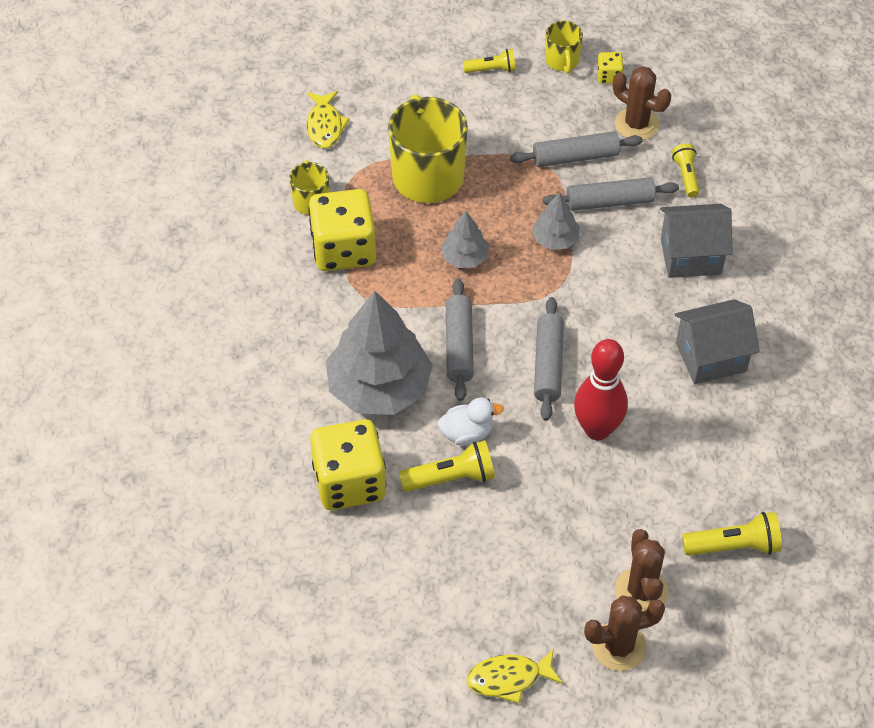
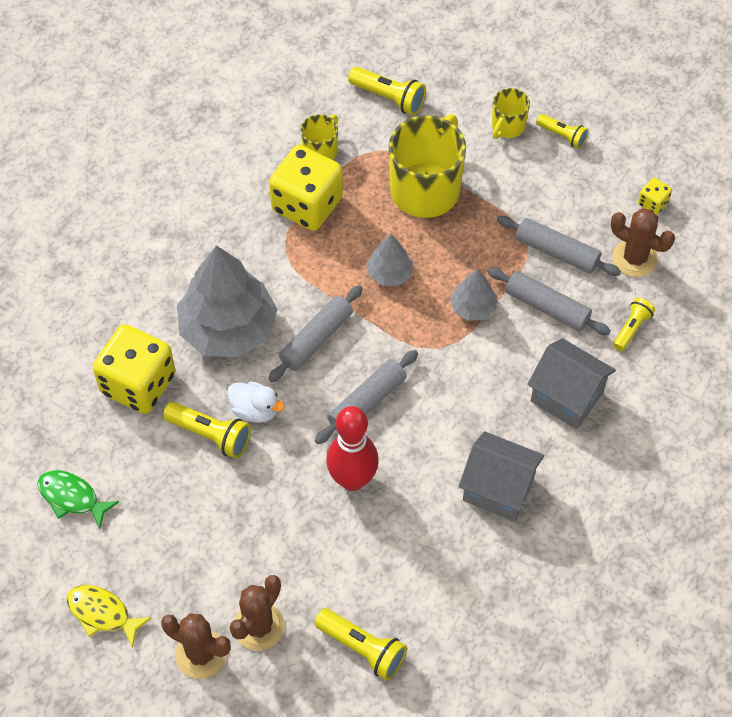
camera: 40 degrees right, 5 degrees up
(325, 126) = (389, 98): yellow fish -> yellow flashlight
(388, 610) = (72, 497): none -> green fish
(562, 61) = (627, 165): yellow mug -> yellow mug (507, 126)
(636, 124) = (634, 258): brown cactus -> brown cactus turned 45 degrees counterclockwise

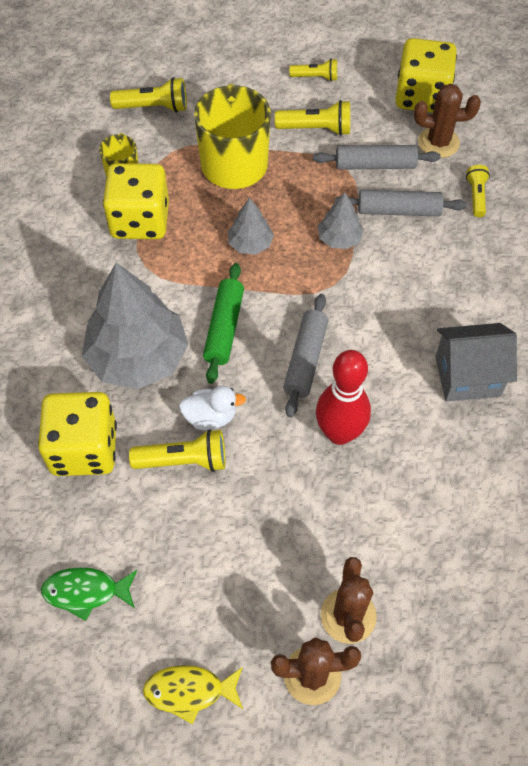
camera: 30 degrees left, 0 degrees up
(316, 339) = (224, 328): grey rolling pin -> green rolling pin
(362, 648) = (454, 581): yellow flashlight -> yellow flashlight (316, 129)
(507, 126) = (267, 88): yellow mug -> none
(566, 397) = (466, 273): grey house -> none
(652, 203) = (421, 96): yellow dice -> yellow dice, size x2.31

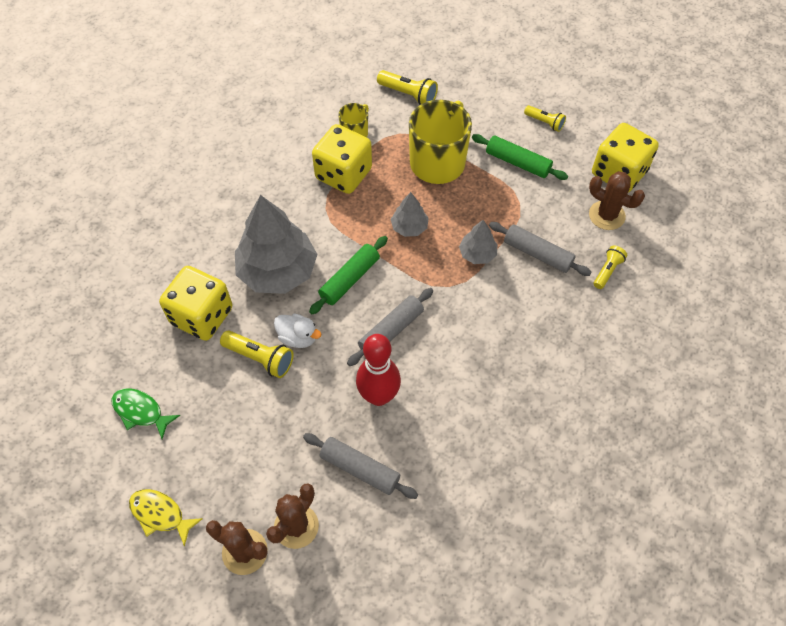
camera: 30 degrees right, 0 degrees up
(316, 129) = (517, 163): yellow flashlight -> green rolling pin
(375, 165) = (544, 210): grey rolling pin -> grey rolling pin (360, 469)
(467, 376) = (502, 404): grey house -> none

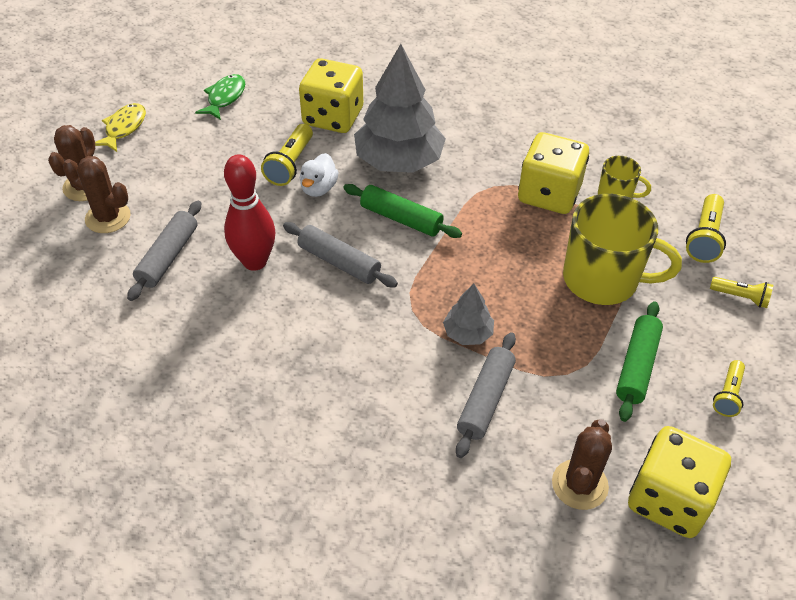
camera: 80 degrees right, 10 degrees down
(409, 227) = (489, 262): grey tree -> none
(607, 271) = (478, 488): yellow flashlight -> yellow flashlight (740, 297)

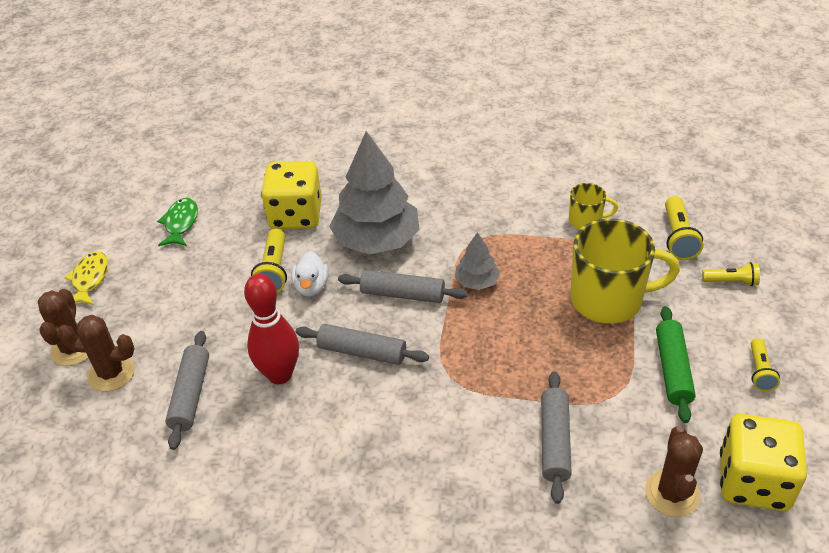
camera: 15 degrees left, 5 degrees down
(401, 219) = (402, 294): green rolling pin -> grey rolling pin
(468, 333) = (511, 384): grey tree -> grey tree (477, 282)
(549, 194) = (527, 235): yellow dice -> none

